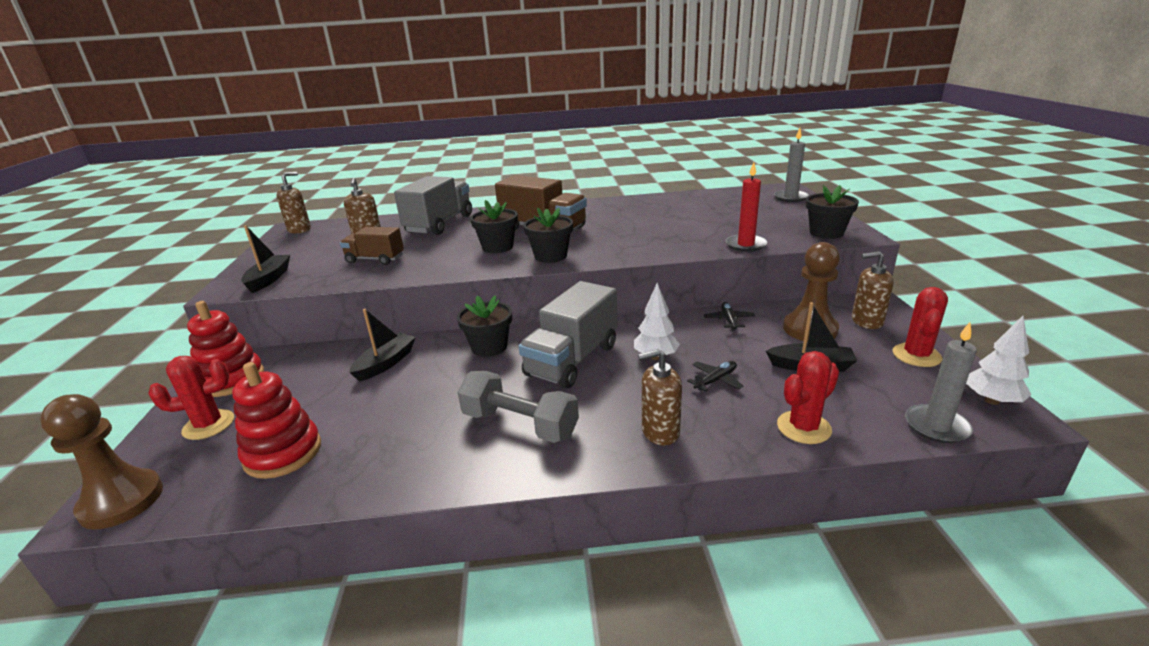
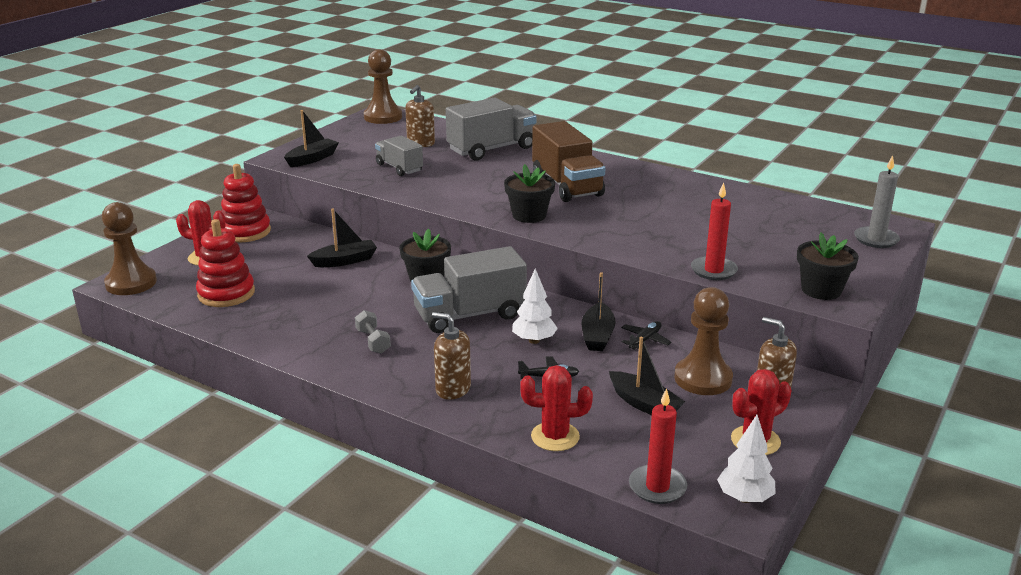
camera: 35 degrees right, 0 degrees up
(299, 230) = (383, 117): brown soap dispenser -> brown pawn
(375, 259) = (399, 168): brown truck -> grey truck
(497, 247) = (502, 190): black flower pot -> none
(520, 424) = (373, 341): grey dumbbell -> grey dumbbell, size x0.55
(693, 332) = (597, 336): none -> black boat
(936, 426) = (657, 487): grey candle -> red candle

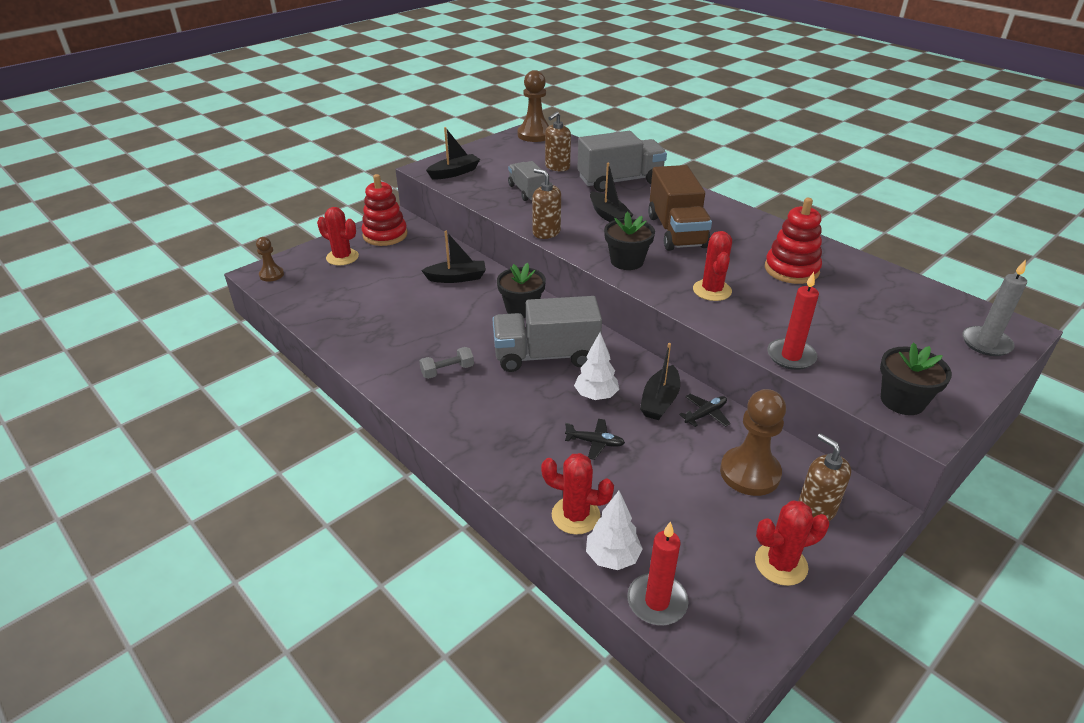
camera: 15 degrees right, 10 degrees up
(131, 283) = (271, 275): brown pawn -> brown pawn, size x0.55
(226, 294) = (343, 298): red stacking toy -> red stacking toy (791, 269)
(373, 341) = (447, 371): grey dumbbell -> grey dumbbell turned 75 degrees clockwise
(453, 389) = (499, 439): brown soap dispenser -> brown soap dispenser (546, 232)
(621, 229) = (712, 290): none -> red cactus
(644, 404) = (678, 493): black boat -> black boat (609, 215)
(744, 498) = (745, 637): white tree -> white tree (612, 557)

